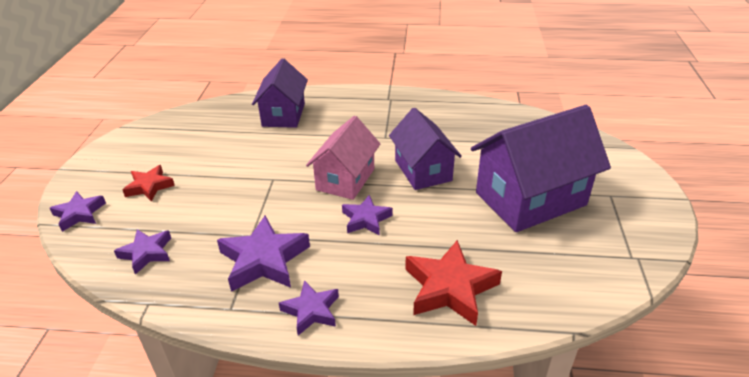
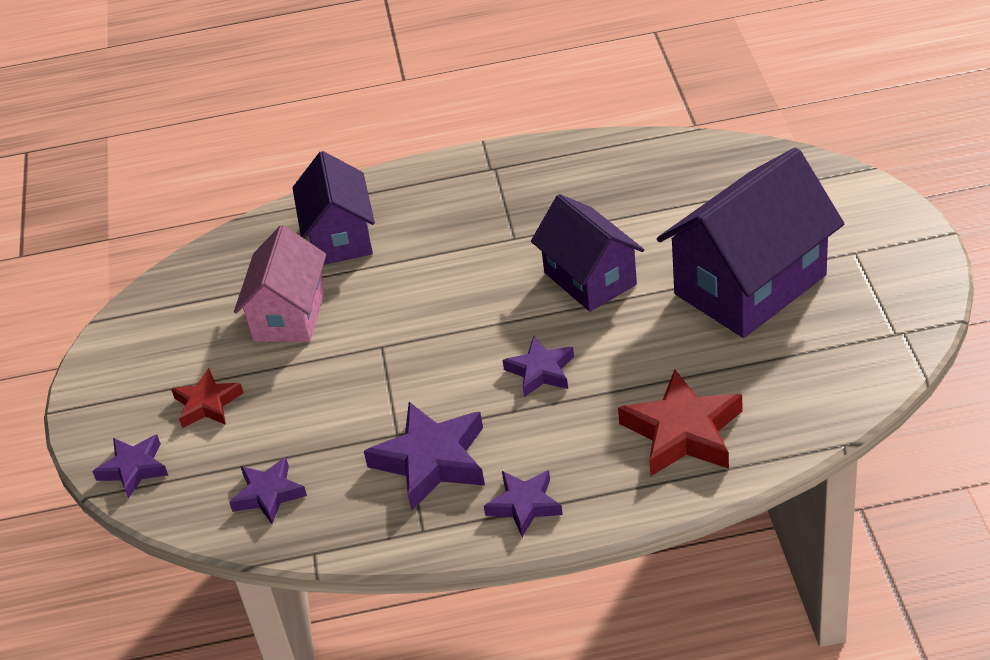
camera: 10 degrees left, 5 degrees up
(345, 179) = (486, 320): pink house -> pink house (289, 315)

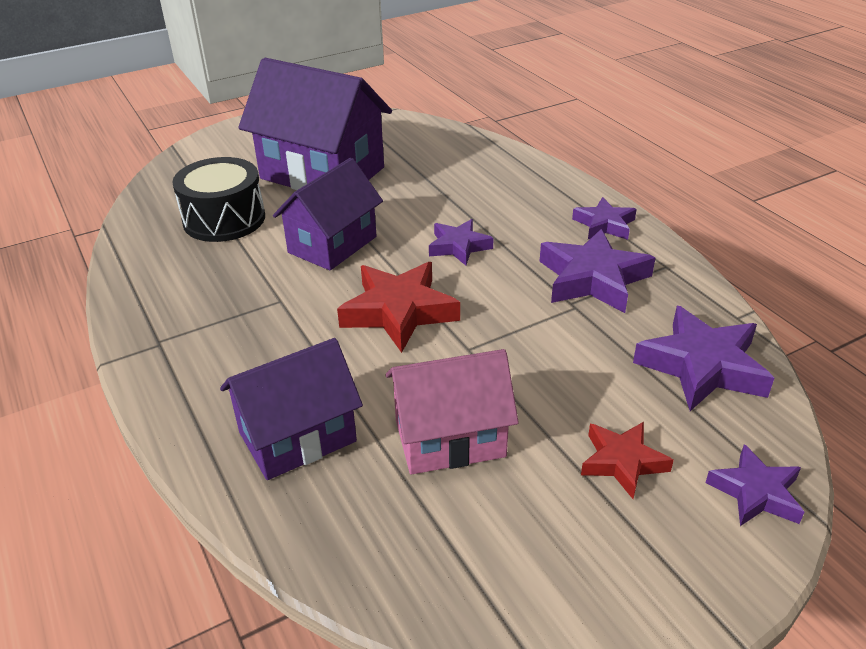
camera: 115 degrees left, 5 degrees down
(268, 494) = (702, 366): purple star -> purple star, size x1.65
(676, 206) = (224, 219): none -> black drum
(683, 432) = (491, 176): red star -> red star (398, 312)

